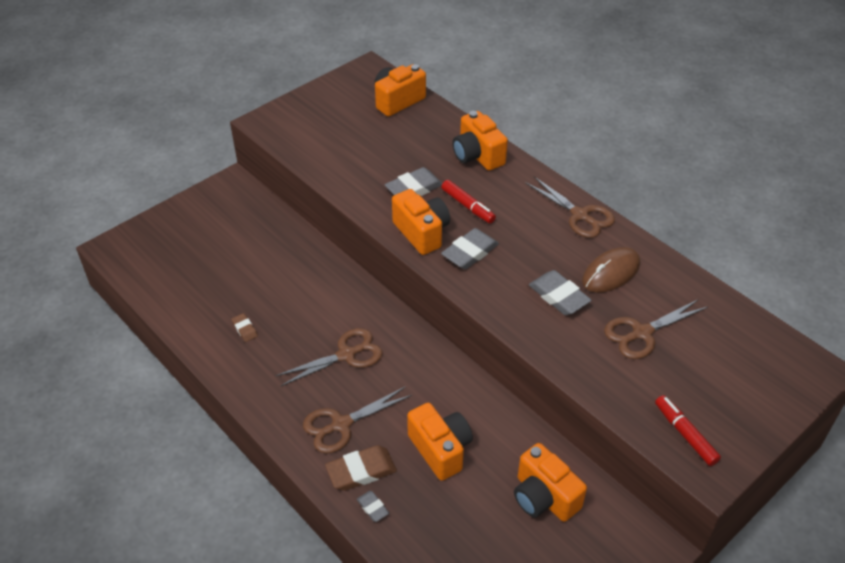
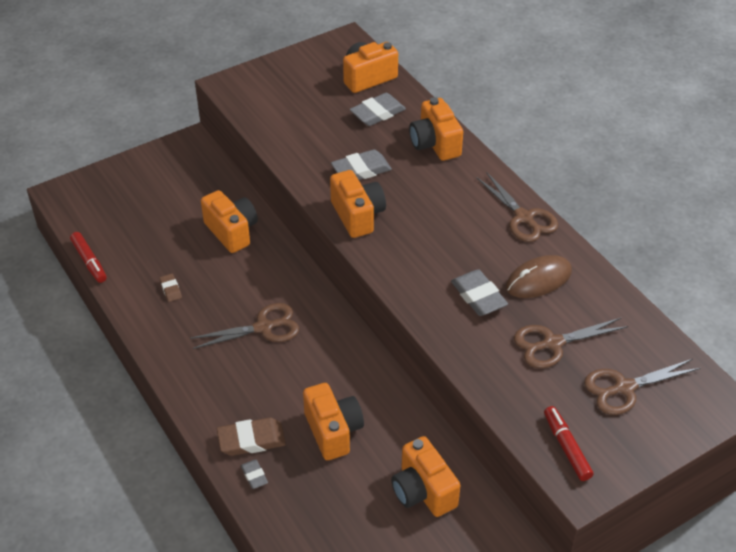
camera: 10 degrees right, 0 degrees up
(293, 264) = (232, 231): none -> orange camera
(341, 425) = (242, 393): brown scissors -> brown scissors (624, 388)
(468, 206) = (411, 194): red marker -> red marker (89, 261)
(470, 252) = (400, 241): grey eraser -> grey eraser (377, 113)

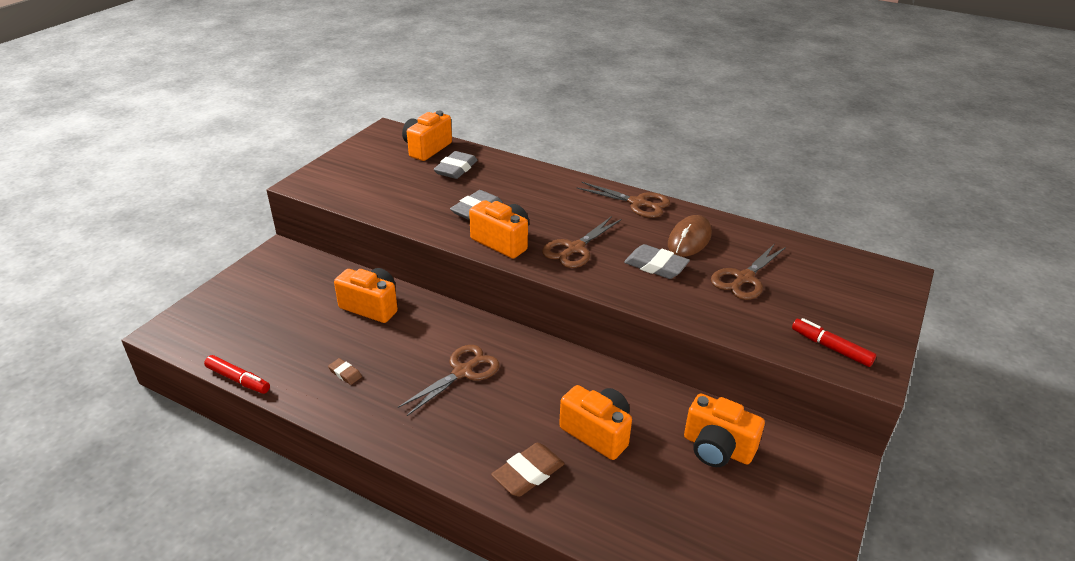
camera: 30 degrees left, 10 degrees down
(254, 476) = (557, 505): grey eraser -> none
(435, 144) = (522, 176): orange camera -> none
(624, 388) = (825, 289): brown scissors -> brown scissors (575, 249)

